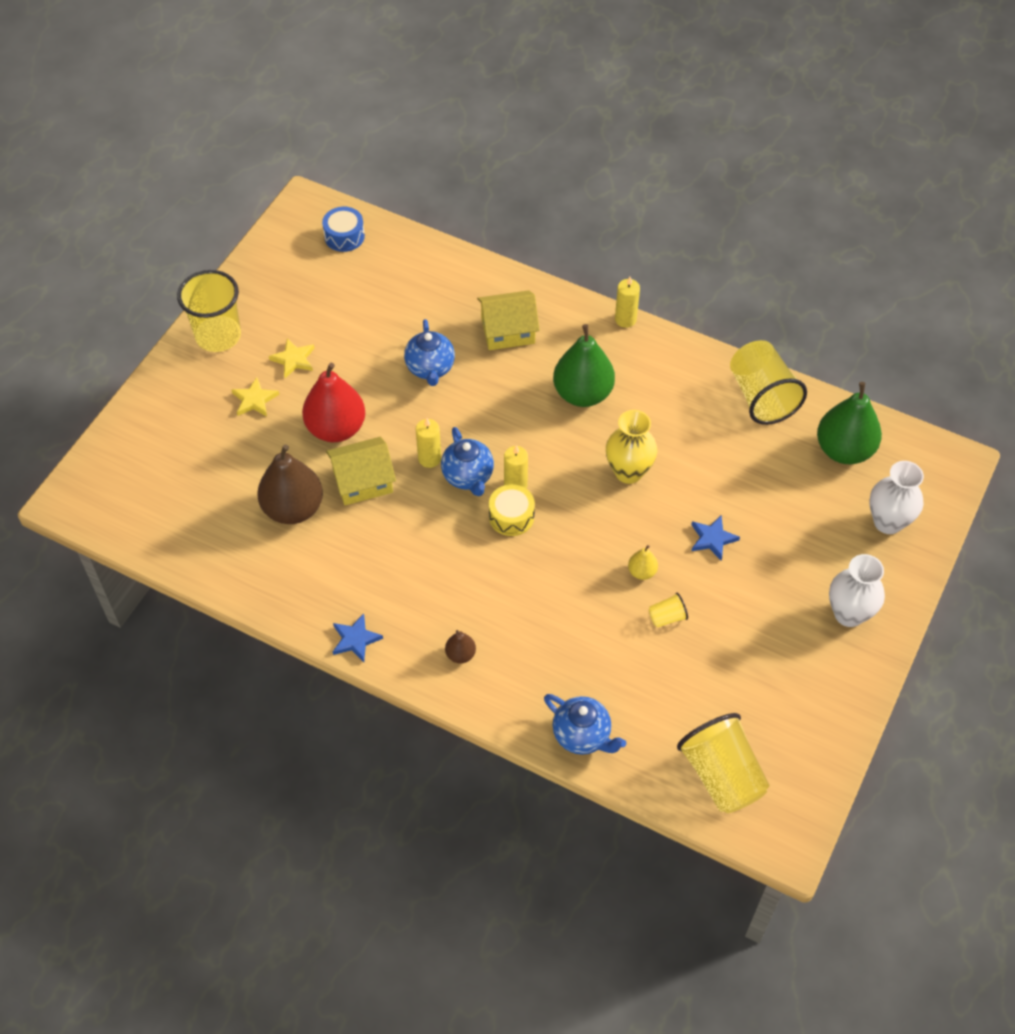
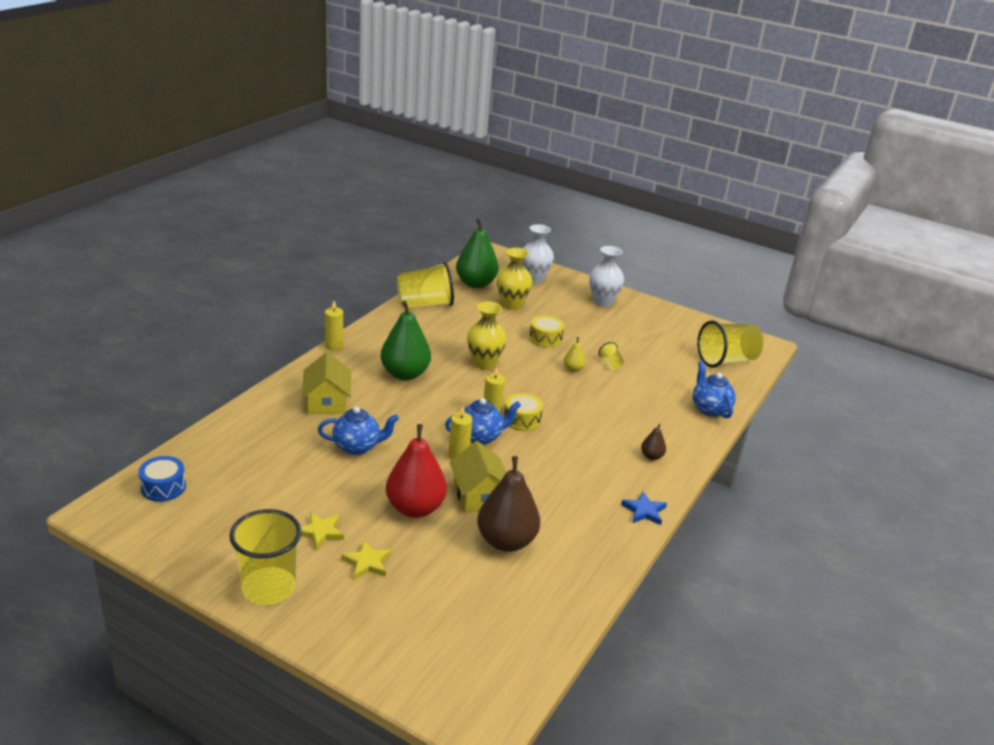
camera: 90 degrees left, 25 degrees down
(582, 736) = (710, 409): blue teapot -> blue teapot turned 60 degrees counterclockwise
(712, 539) = (545, 339): blue star -> yellow drum
(796, 496) = (512, 305): none -> yellow vase

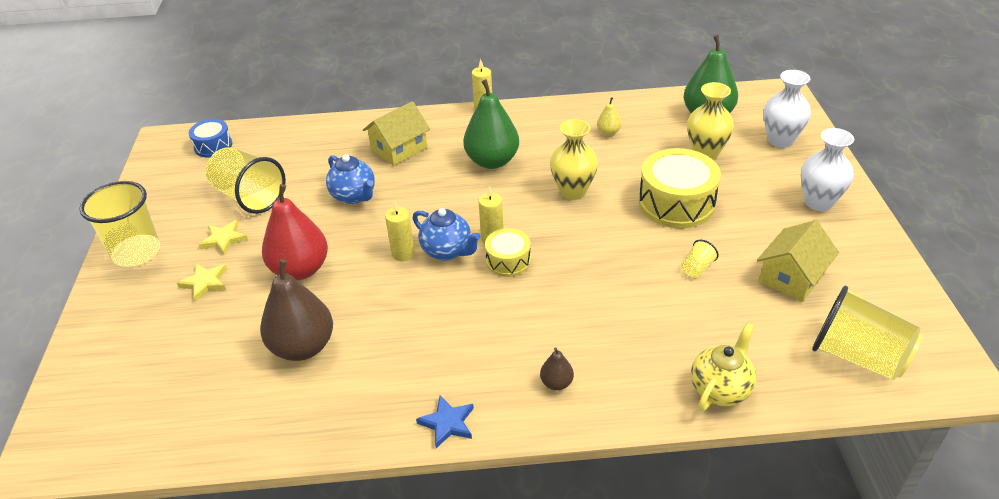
camera: 60 degrees right, 10 degrees up
(425, 304) = (622, 111): yellow cup -> yellow cup (249, 197)
(479, 496) = (355, 296): yellow house -> yellow house (792, 277)
(545, 339) = (676, 203): yellow drum -> yellow drum, size x1.79
(573, 369) = (647, 248): yellow pear -> yellow pear (608, 132)
(710, 409) = (720, 389): blue teapot -> yellow teapot

